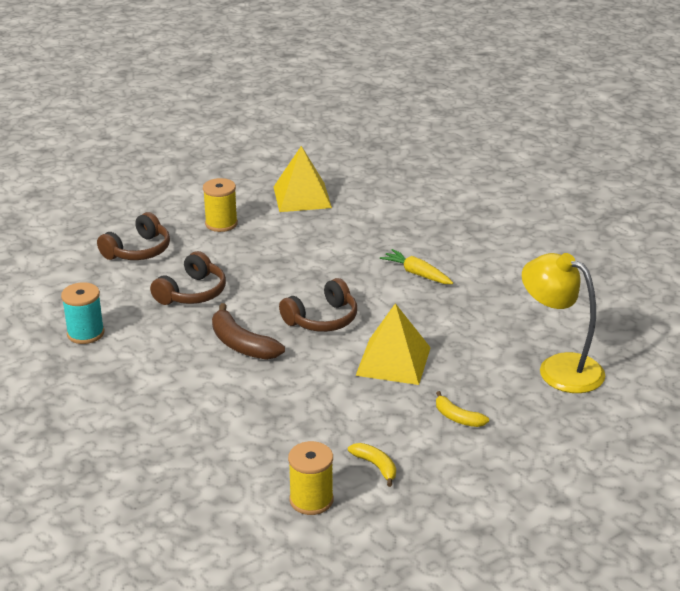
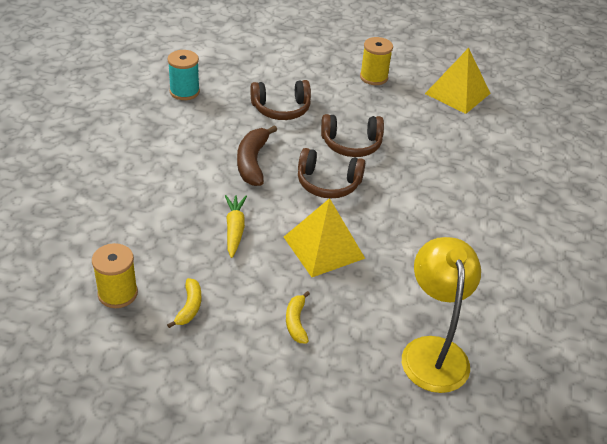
camera: 45 degrees right, 10 degrees up
(138, 250) = (296, 62): brown headphones -> brown headphones (351, 144)
(417, 274) = (447, 200): yellow carrot -> yellow carrot (234, 230)

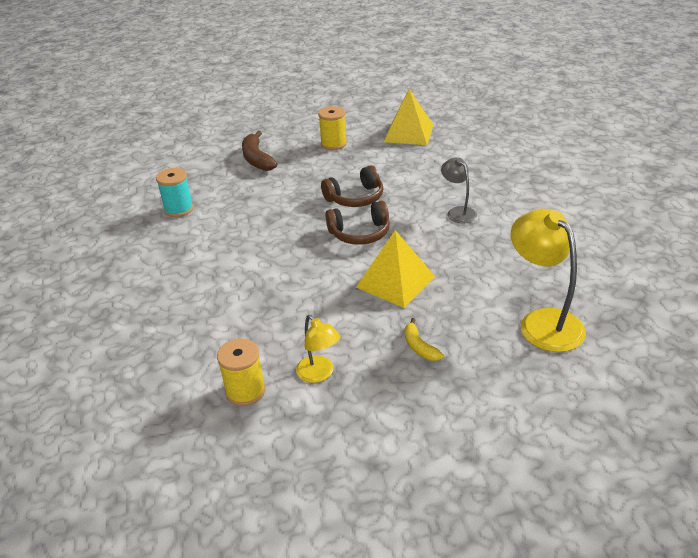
camera: 20 degrees left, 5 degrees down
(189, 307) = (319, 374): yellow banana -> yellow lamp
(234, 230) = (310, 298): yellow carrot -> none
(252, 162) = (283, 241): brown banana -> brown banana (257, 159)
(281, 109) = (275, 193): brown headphones -> none
(440, 200) = (458, 212): none -> grey lamp

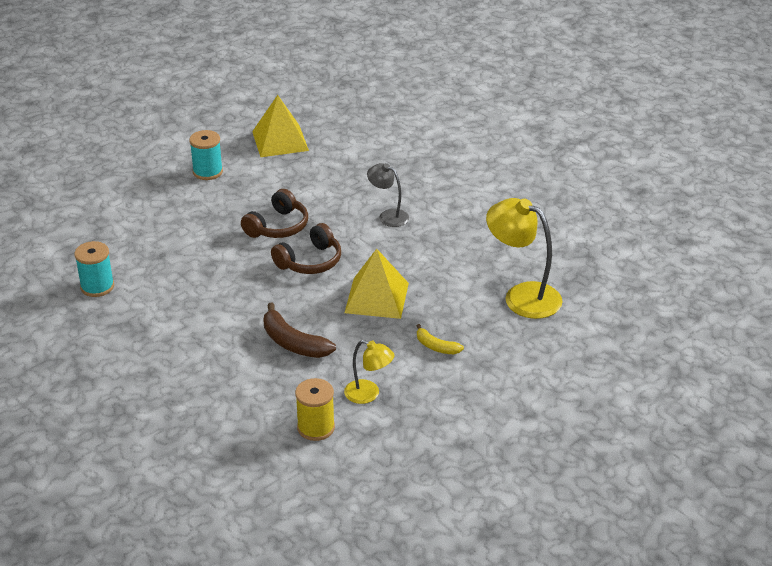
camera: 30 degrees left, 0 degrees up
(257, 159) = (135, 209): brown banana -> brown banana (293, 343)
(333, 144) = (207, 172): yellow spool -> turquoise spool

